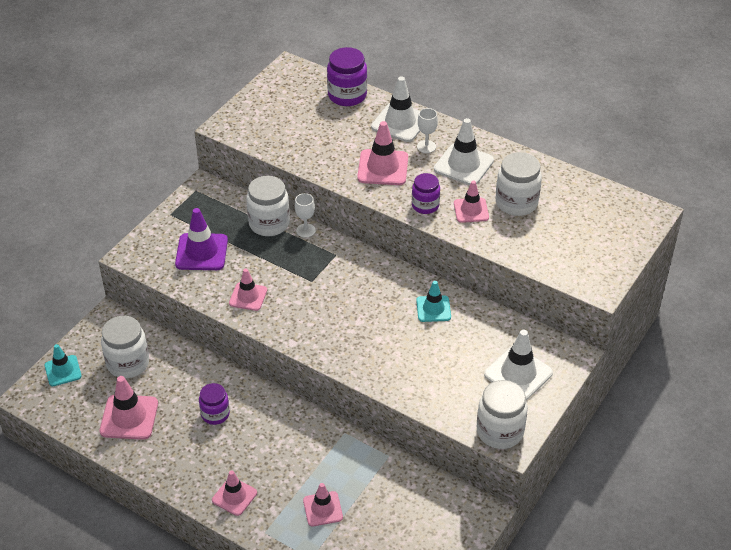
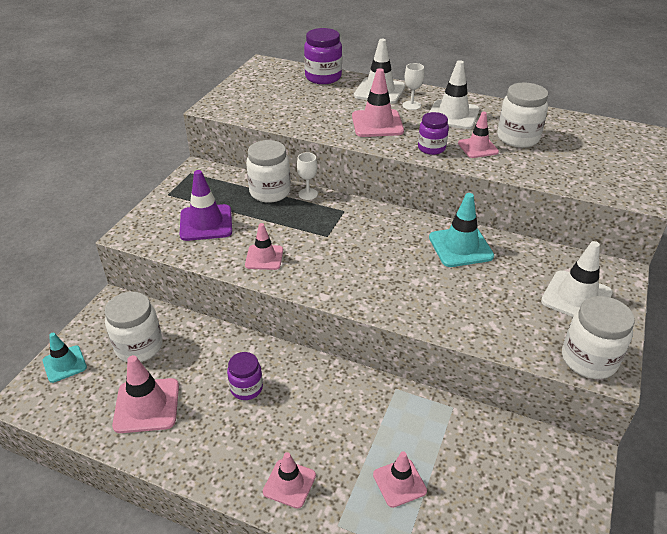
camera: 10 degrees left, 5 degrees down
(433, 309) = (460, 247): turquoise traffic cone -> turquoise traffic cone, size x1.54

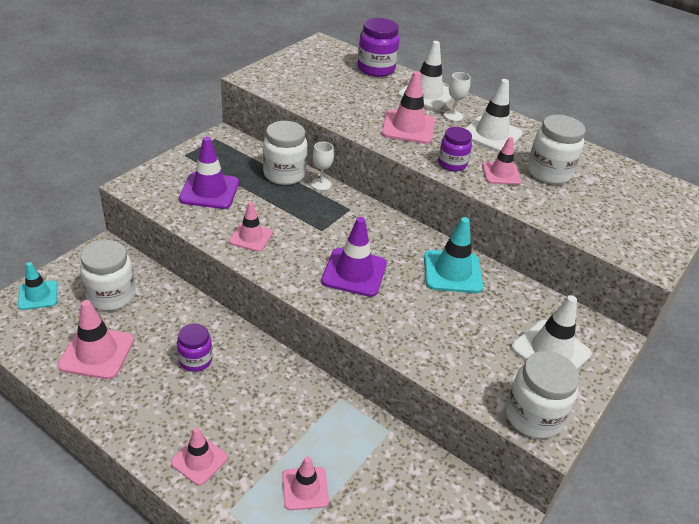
camera: 10 degrees right, 0 degrees up
(374, 268) = (354, 272): none -> purple traffic cone

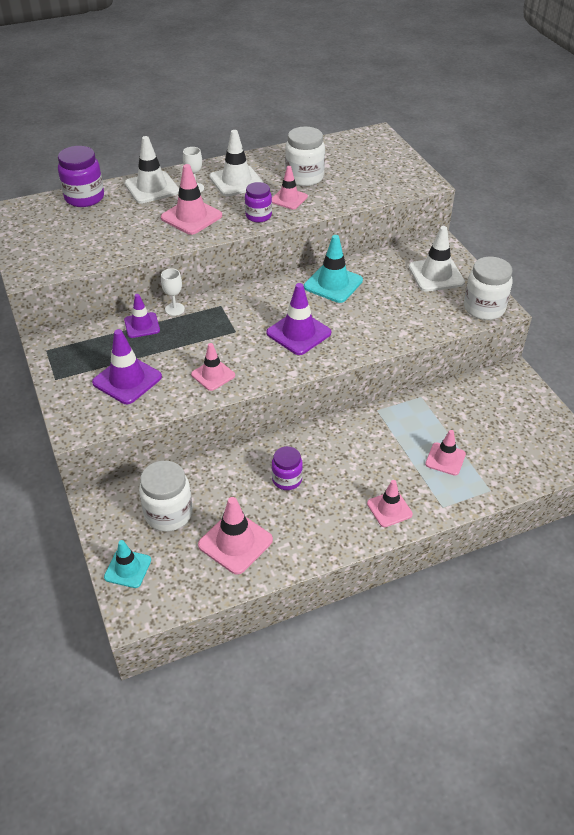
camera: 55 degrees left, 5 degrees up
(284, 174) = (142, 325): white jar -> purple traffic cone

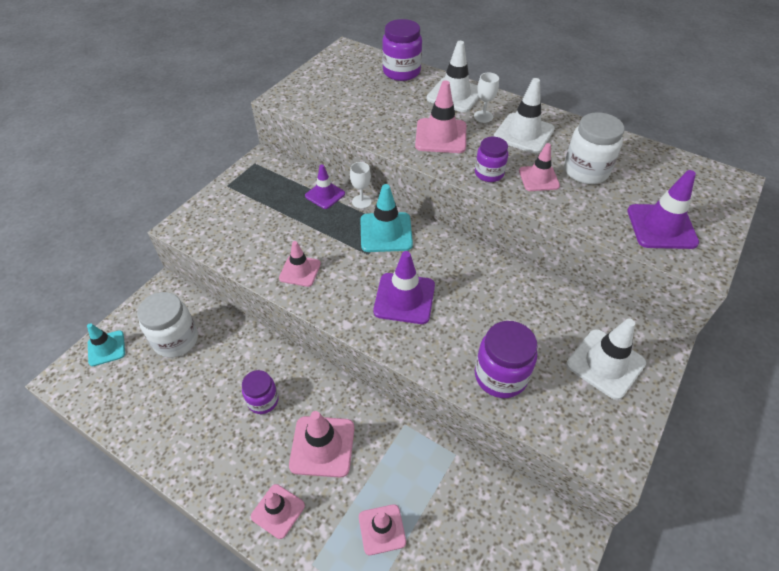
camera: 55 degrees right, 5 degrees up
(127, 380) = (254, 223): purple traffic cone -> purple traffic cone (661, 227)
(235, 542) = (168, 404): pink traffic cone -> pink traffic cone (322, 446)
(333, 284) = (499, 285): turquoise traffic cone -> turquoise traffic cone (386, 232)
(405, 322) = (500, 376): none -> purple jar
(484, 308) = (597, 442): white jar -> none

